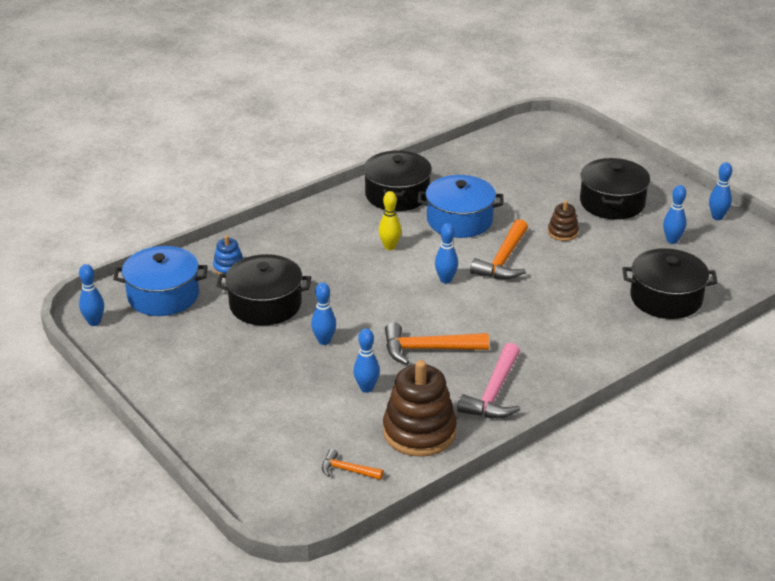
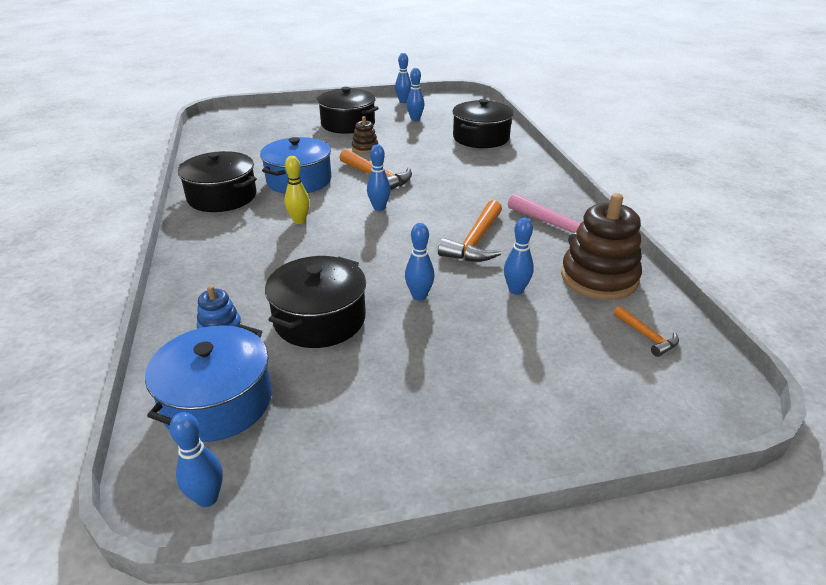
camera: 65 degrees left, 0 degrees up
(347, 470) = (647, 336): orange hammer -> orange hammer turned 75 degrees counterclockwise

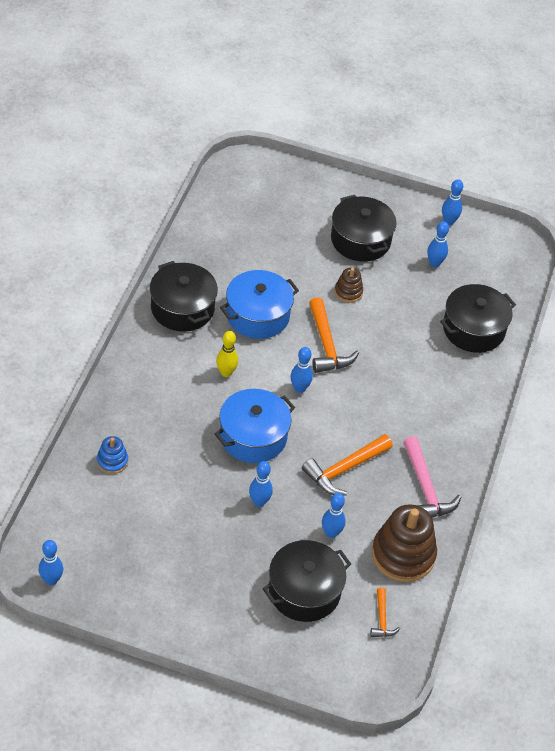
camera: 25 degrees right, 15 degrees up
(217, 401) = (84, 520): blue pot -> blue pot (253, 436)
(320, 319) = (179, 487): black pot -> black pot (304, 591)

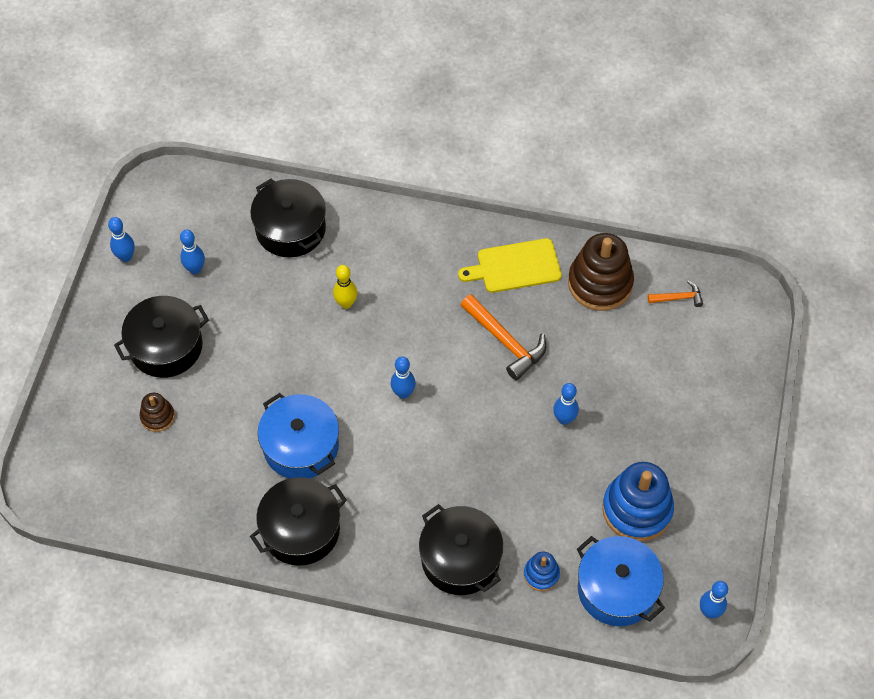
camera: 90 degrees left, 10 degrees up
(160, 542) = (637, 509): none -> blue stacking toy
(226, 372) = (393, 471): yellow bowling pin -> yellow bowling pin (346, 303)
(253, 436) = (479, 433): blue pot -> blue pot (616, 589)
(304, 591) = (663, 367): black pot -> black pot (460, 559)
(327, 345) = (335, 370): orange hammer -> none
(331, 533) = (588, 348): blue bowling pin -> none
(348, 292) = (251, 354): brown stacking toy -> brown stacking toy (157, 416)
(425, 489) = (515, 266): pink hammer -> yellow cutting board

